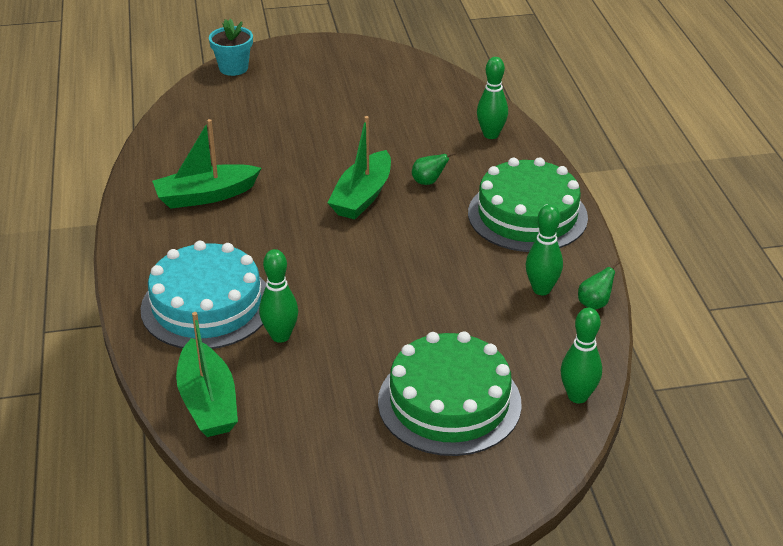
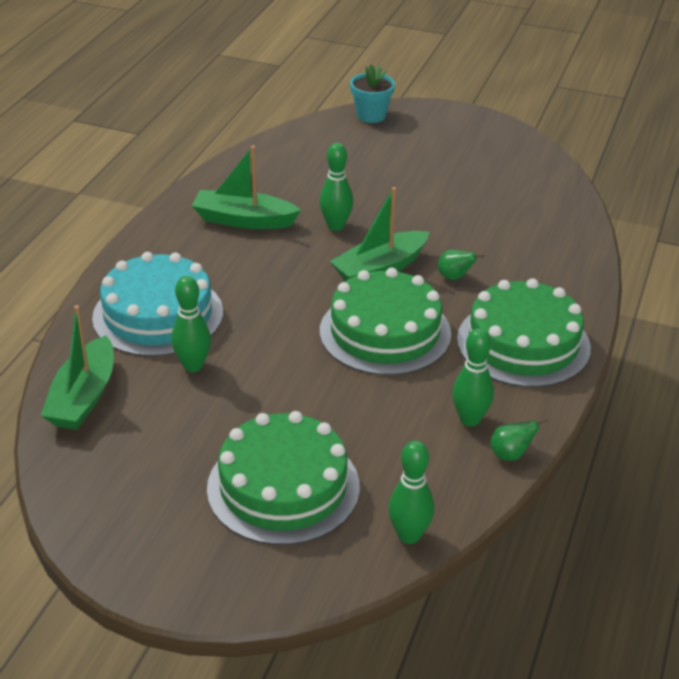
camera: 30 degrees right, 0 degrees up
(414, 246) = (385, 332): none -> green cake
(491, 135) = (559, 254): green bowling pin -> green bowling pin (336, 226)

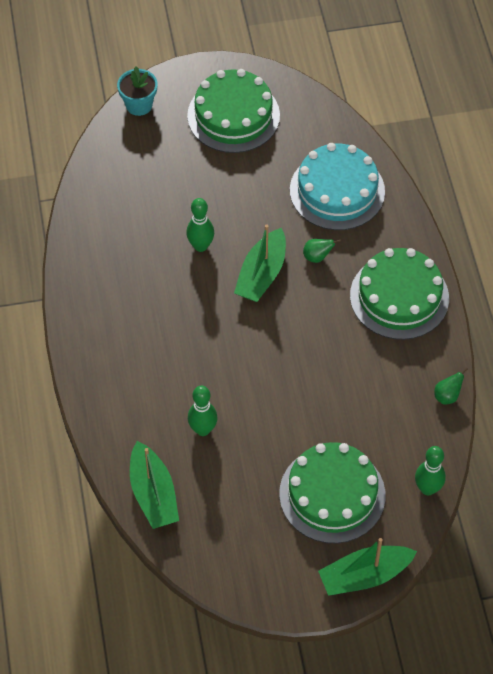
camera: 30 degrees left, 20 degrees up
(158, 315) = (143, 397): turquoise cake -> turquoise cake (337, 191)
(244, 220) = (130, 274): green boat -> green boat (364, 576)
(385, 332) = (305, 333): green cake -> green cake (233, 115)
(470, 419) = (406, 381): green bowling pin -> none

